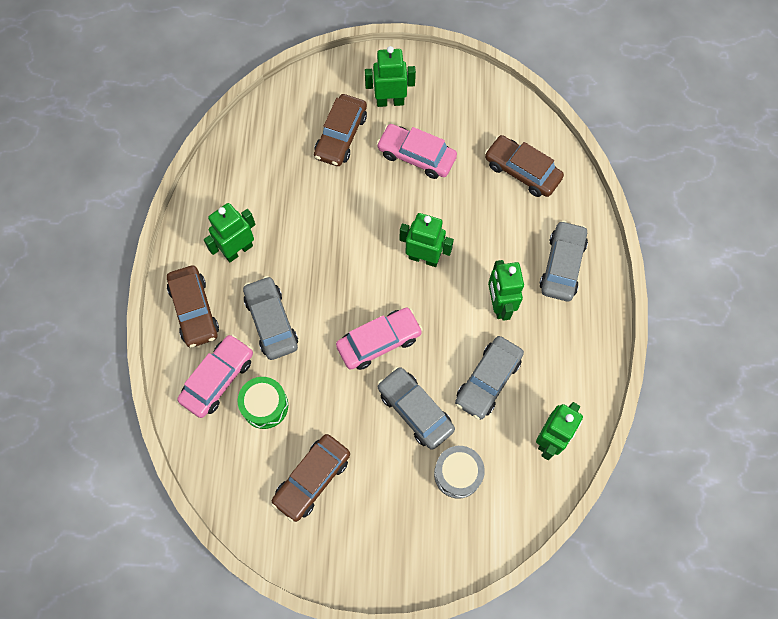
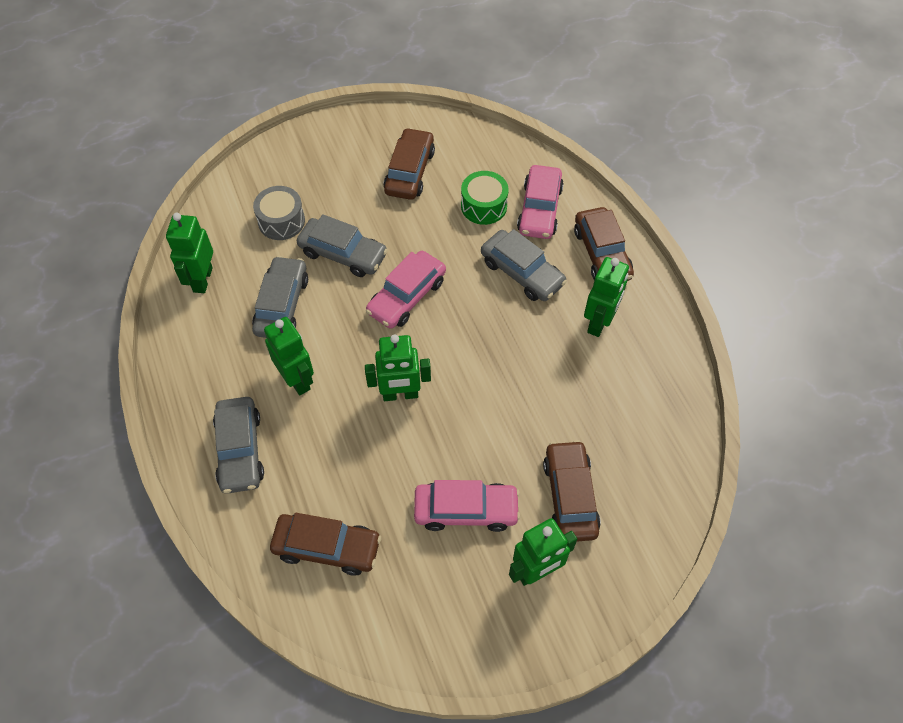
camera: 155 degrees right, 10 degrees down
(194, 310) = (602, 253): brown car -> brown car turned 150 degrees counterclockwise

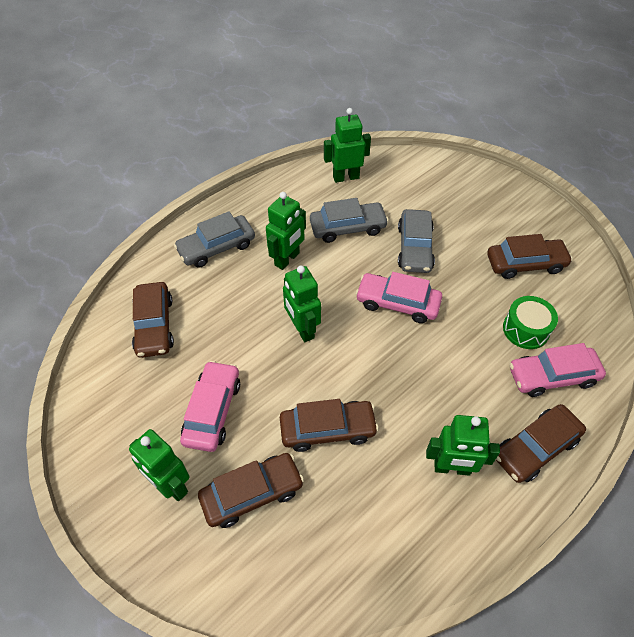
camera: 70 degrees right, 5 degrees down
(281, 221) = (422, 201): grey drum -> none
(466, 510) = (212, 411): pink car -> pink car turned 150 degrees counterclockwise
(522, 272) = (471, 382): grey car -> none
(526, 409) = (327, 429): none -> brown car

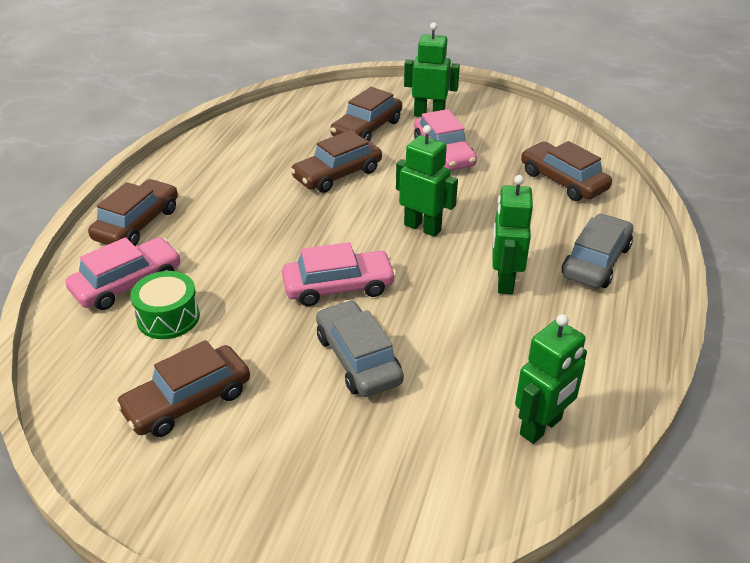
camera: 150 degrees right, 15 degrees down
(348, 228) = (468, 348): grey car -> none
(452, 468) = (213, 188): green robot -> none

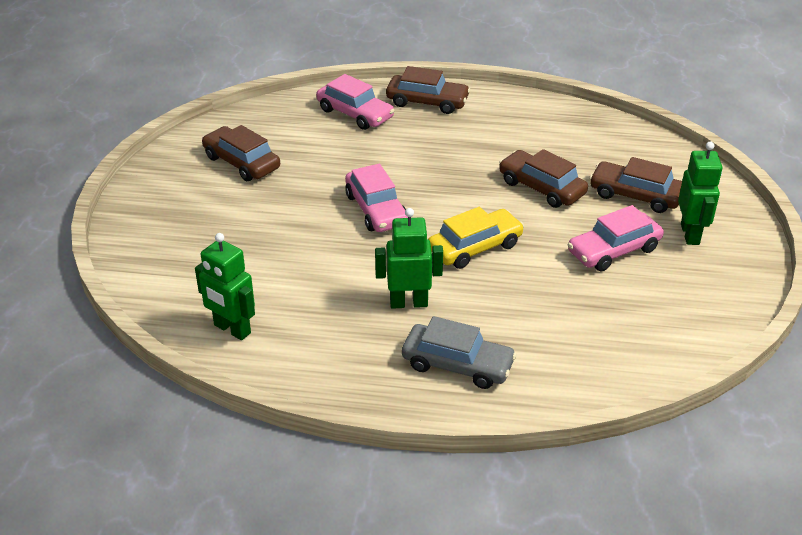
camera: 80 degrees right, 0 degrees up
(168, 317) = (322, 138): green drum -> none
(358, 359) = (293, 230): grey car -> none
(422, 227) = (475, 247): green robot -> yellow car
(563, 181) = (599, 341): brown car -> none

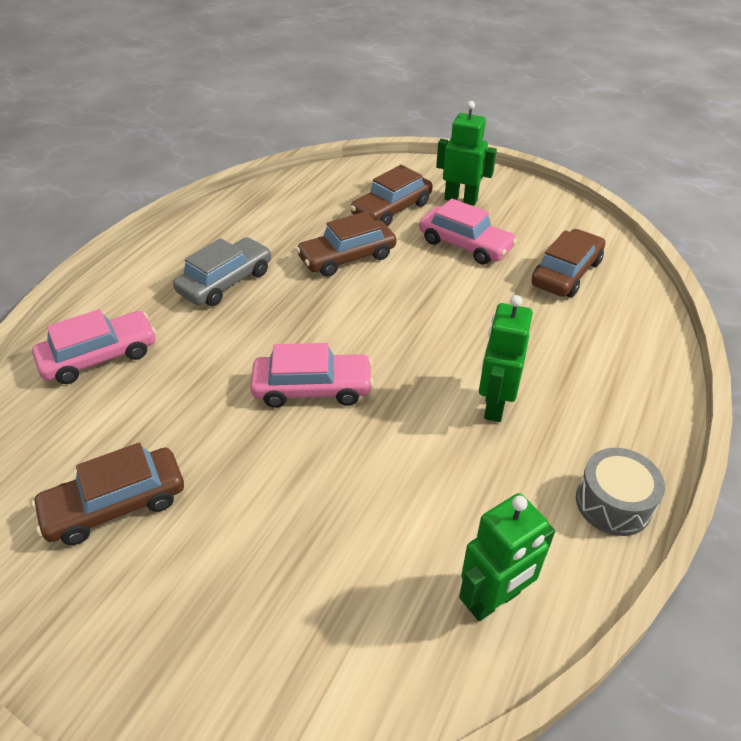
camera: 70 degrees left, 5 degrees up
(337, 379) = (613, 503): none -> grey drum
(427, 102) = (131, 290): brown car -> brown car (566, 273)
(457, 365) = (604, 393): grey car -> grey car (226, 282)
(475, 247) = (421, 328): yellow car -> none
(613, 250) = (465, 245): pink car -> pink car turned 45 degrees counterclockwise

